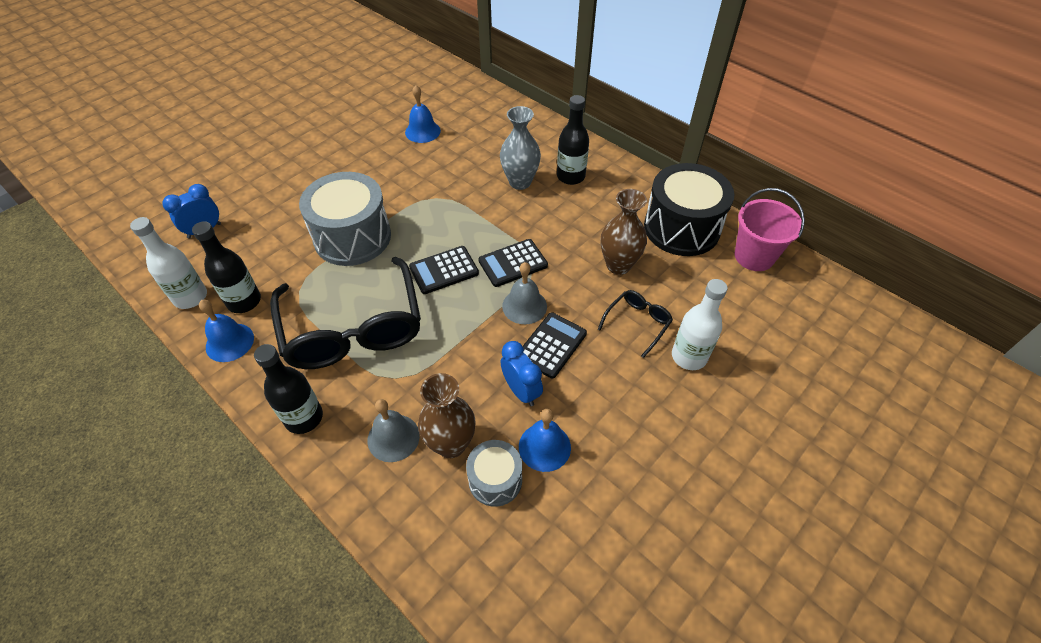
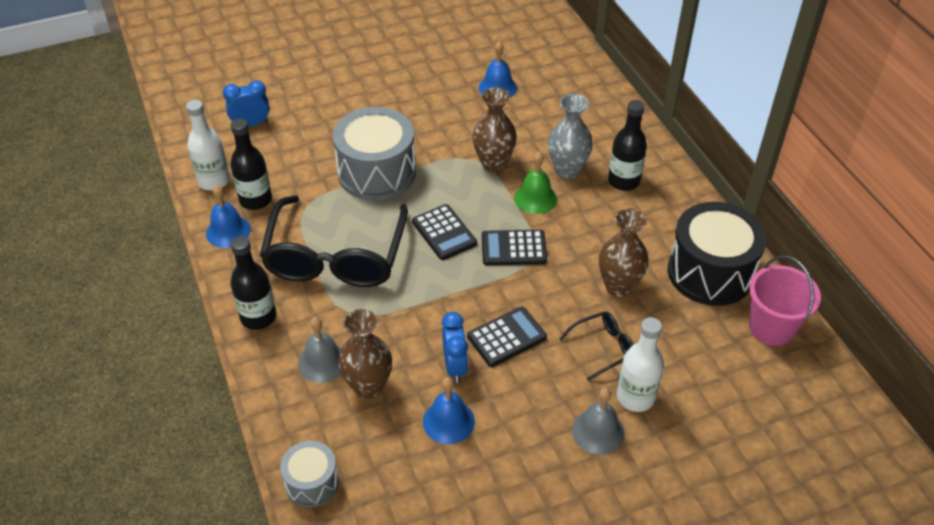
camera: 25 degrees right, 5 degrees down
(444, 270) = (444, 232): black calculator -> black calculator turned 120 degrees counterclockwise
(454, 196) = (493, 164): none -> brown vase
(495, 480) = (390, 430): grey drum -> grey drum (312, 483)
(507, 214) = (535, 198): none -> green bell
(524, 306) = (501, 292): grey bell -> grey bell (598, 431)

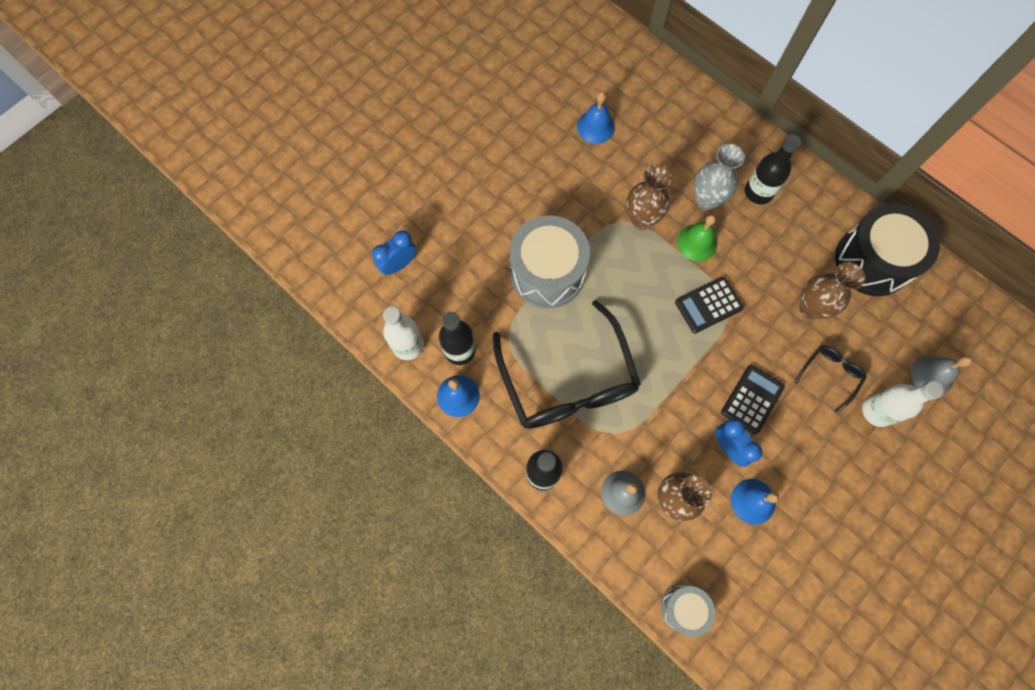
camera: 25 degrees left, 25 degrees up
(444, 232) = (643, 314): black calculator -> none
(598, 431) = (866, 456): grey bell -> grey bell (932, 375)
(771, 328) = (942, 296): pink bucket -> none

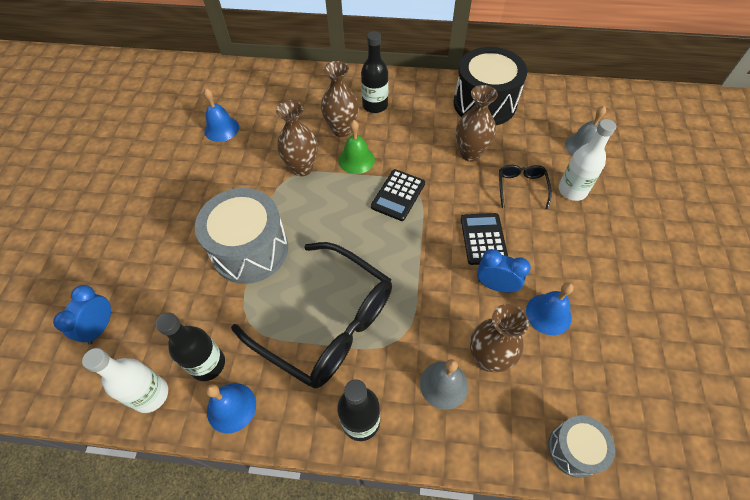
camera: 35 degrees left, 15 degrees down
(706, 200) = (342, 129): grey vase -> brown vase

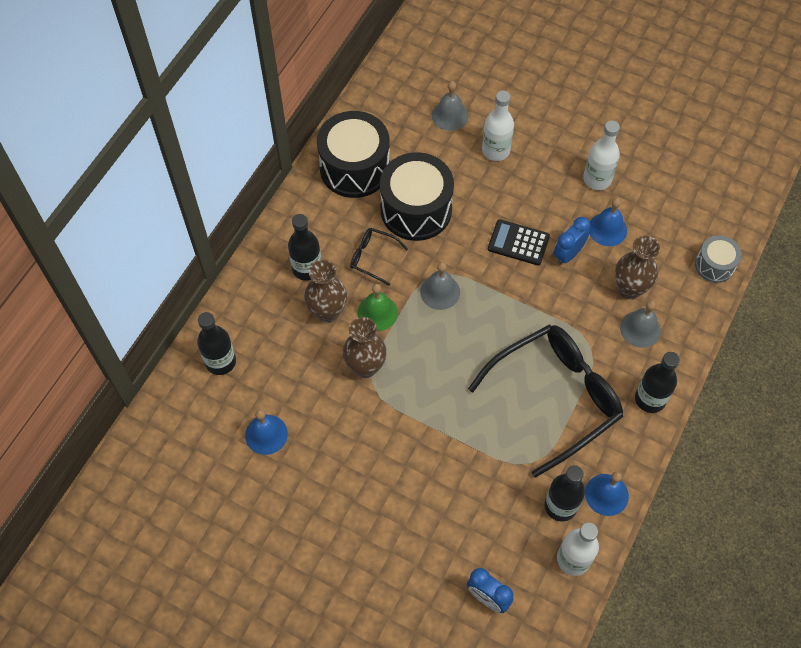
camera: 70 degrees left, 5 degrees up
(250, 250) = (450, 443): grey drum -> none
(273, 86) = (220, 361): none -> black bottle
(398, 195) = (440, 292): black calculator -> grey bell
(470, 153) = (416, 210): brown vase -> black drum
(521, 187) = (475, 187): black glasses -> black glasses (373, 257)
(602, 286) = (597, 179): none -> white bottle

